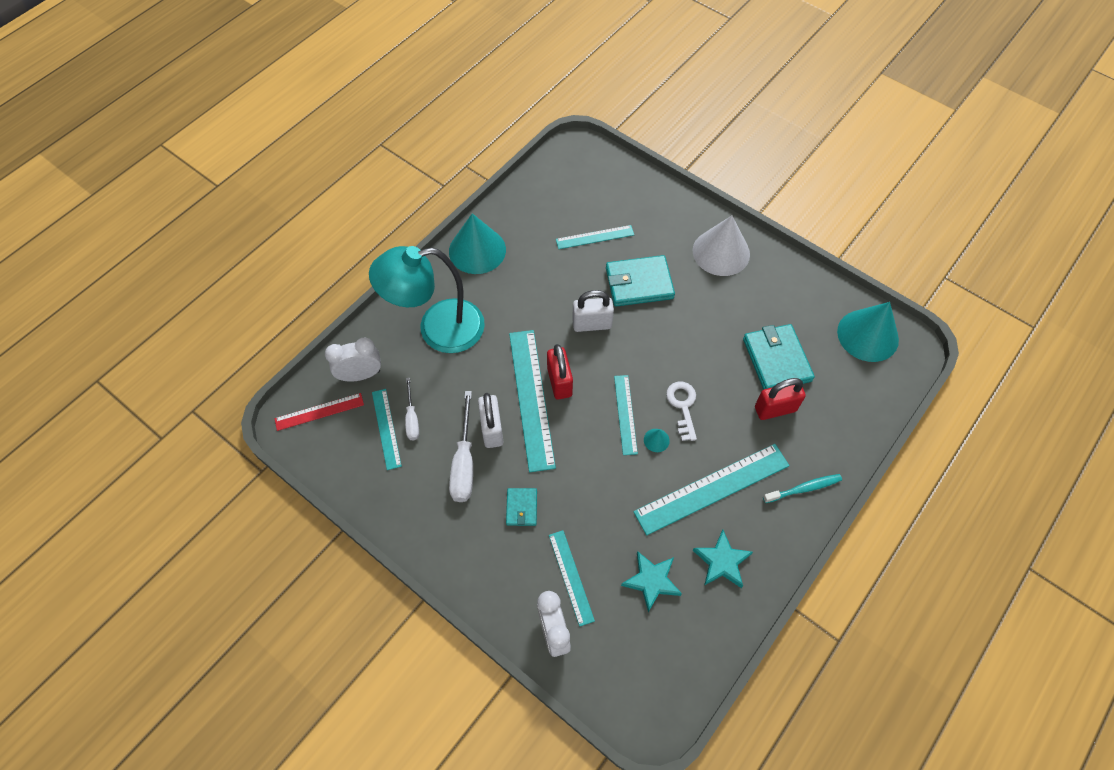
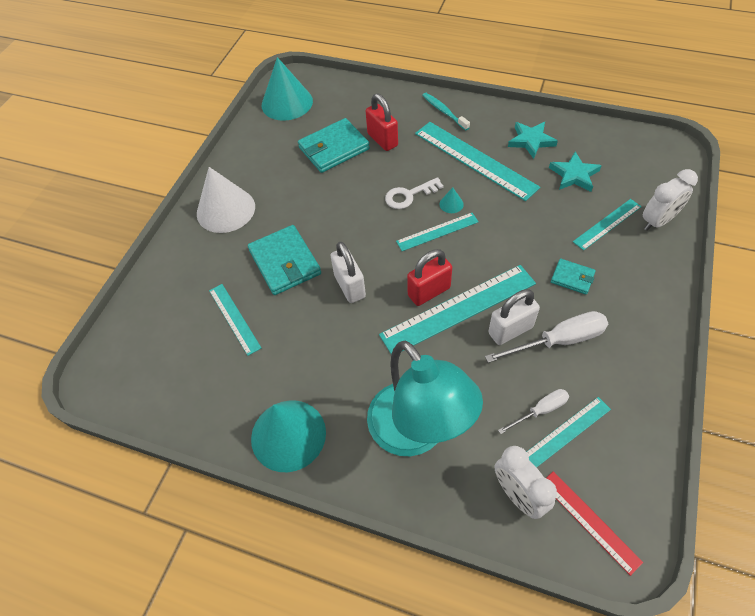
camera: 105 degrees left, 5 degrees down
(521, 507) = (572, 278): turquoise wallet -> turquoise wallet turned 45 degrees clockwise

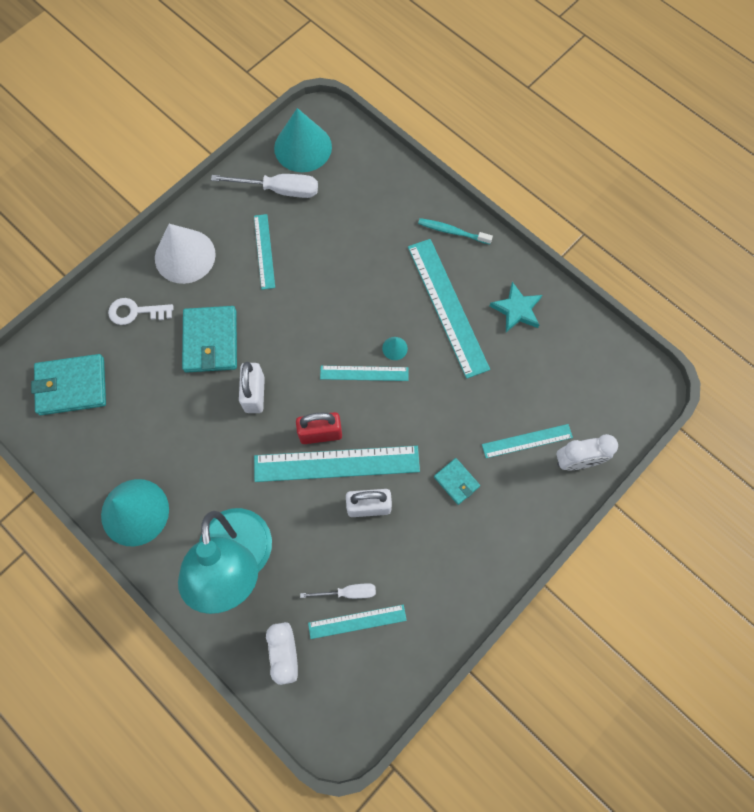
camera: 20 degrees right, 15 degrees up
(234, 318) = (141, 379): turquoise ruler -> turquoise ruler (264, 251)
(334, 148) = (319, 228): turquoise wallet -> turquoise wallet (72, 386)
(382, 140) = (372, 240): red padlock -> none
(409, 195) = (361, 319): white key -> white key (135, 312)
(444, 111) = (452, 232): turquoise toothbrush -> turquoise toothbrush turned 60 degrees counterclockwise
(558, 341) = (404, 537): white screwdriver -> white screwdriver (279, 190)
(574, 175) = (532, 370): turquoise star -> none
(589, 521) = (328, 701): red ruler -> none

